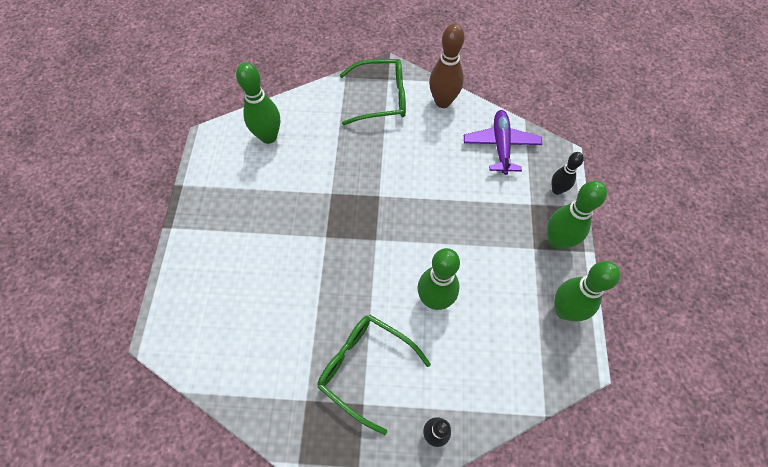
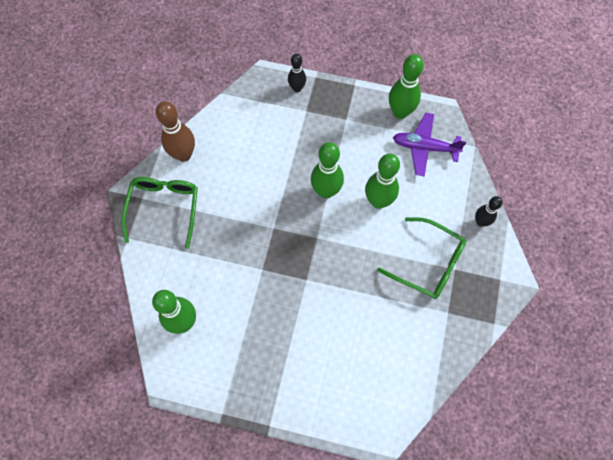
camera: 80 degrees left, 5 degrees up
(366, 368) = (428, 263): green glasses -> green glasses turned 105 degrees counterclockwise
(501, 145) = (244, 118): purple plane -> purple plane (424, 147)
(557, 241) = (343, 101): green bowling pin -> green bowling pin (326, 191)

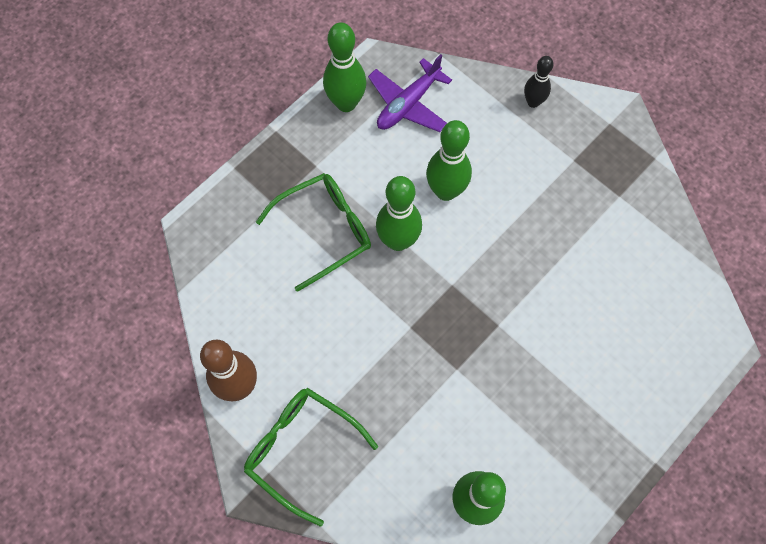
camera: 60 degrees left, 0 degrees up
(297, 88) = (235, 197): black bowling pin -> none
(428, 263) = (551, 183): green glasses -> green glasses (324, 231)

